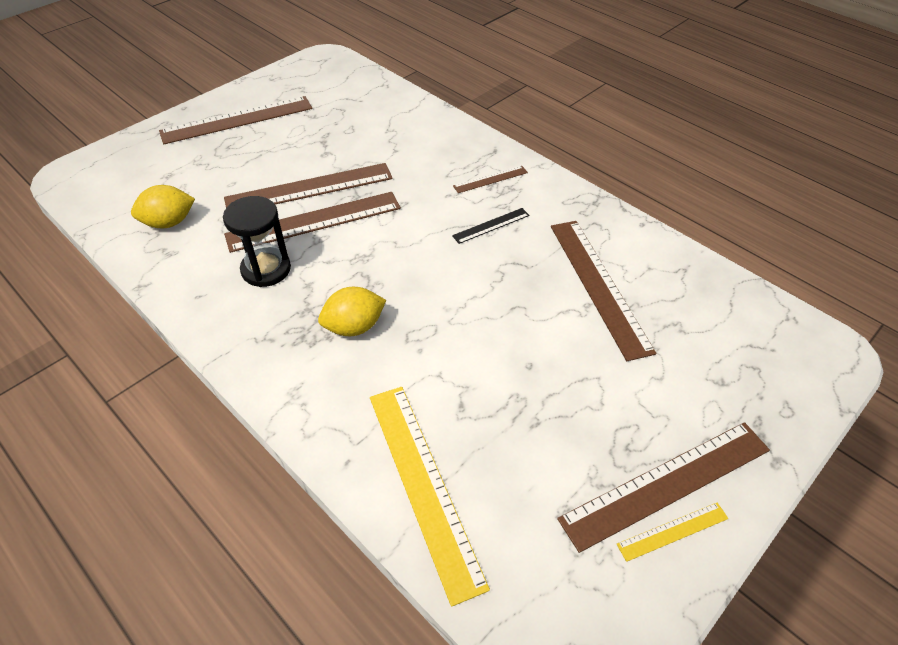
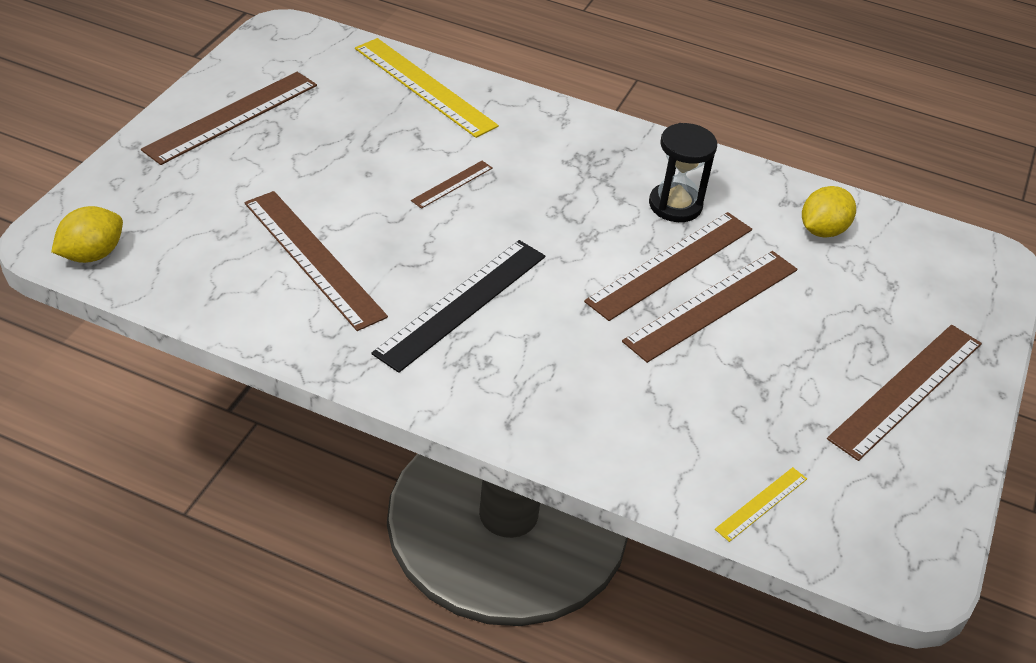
camera: 155 degrees right, 5 degrees down
(354, 327) = (548, 173): yellow lemon -> yellow lemon (92, 254)
(490, 179) = (492, 371): brown ruler -> brown ruler (452, 184)
(491, 225) = (462, 303): black ruler -> black ruler, size x2.08
(673, 531) = (227, 93): yellow ruler -> yellow ruler (761, 503)

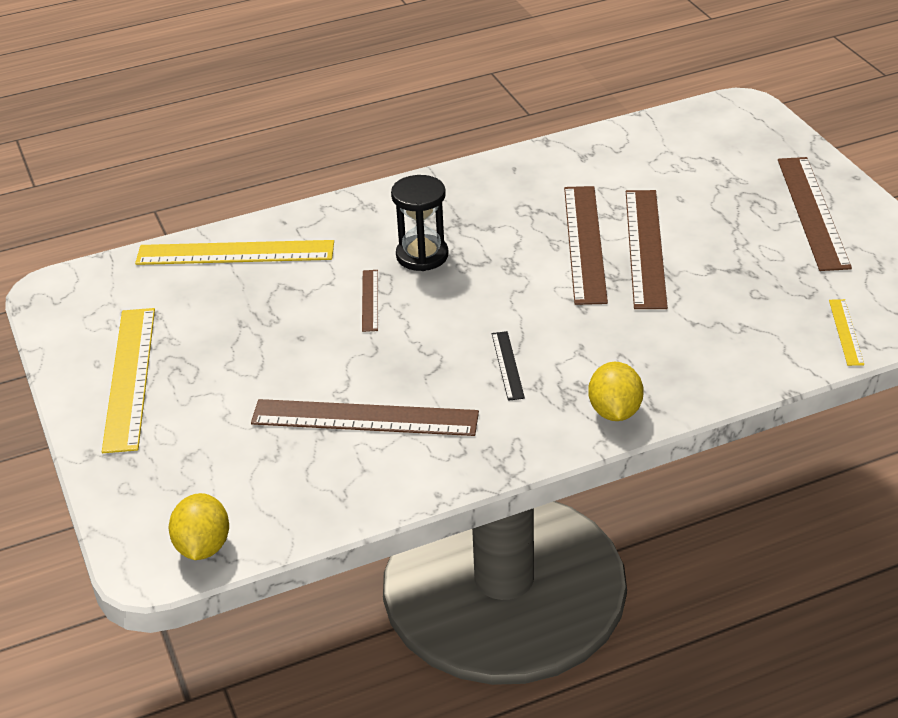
camera: 40 degrees left, 5 degrees down
(232, 117) = (129, 377): brown ruler -> yellow ruler
(462, 303) = (507, 365): black ruler -> black ruler, size x0.48
(675, 205) = (527, 206): black hourglass -> black hourglass (422, 255)
(822, 230) = (630, 158): yellow lemon -> yellow lemon (614, 411)

